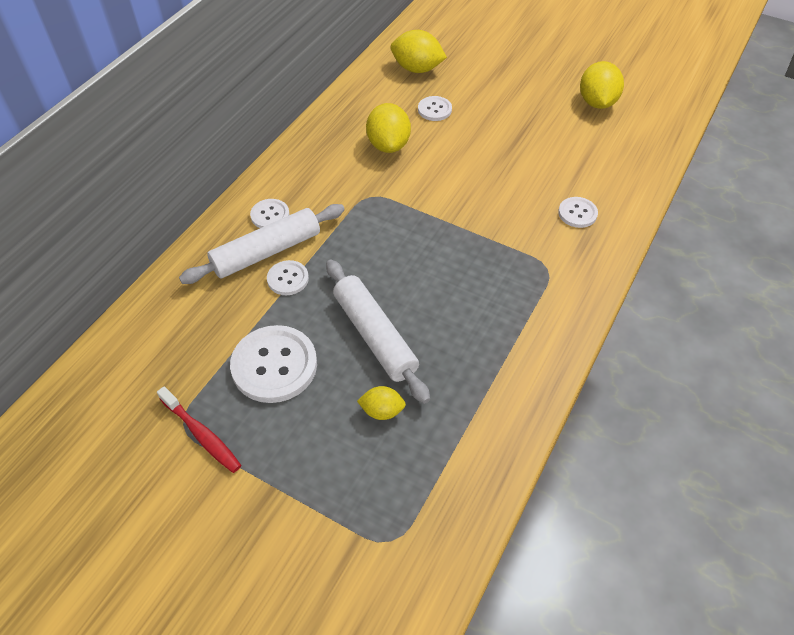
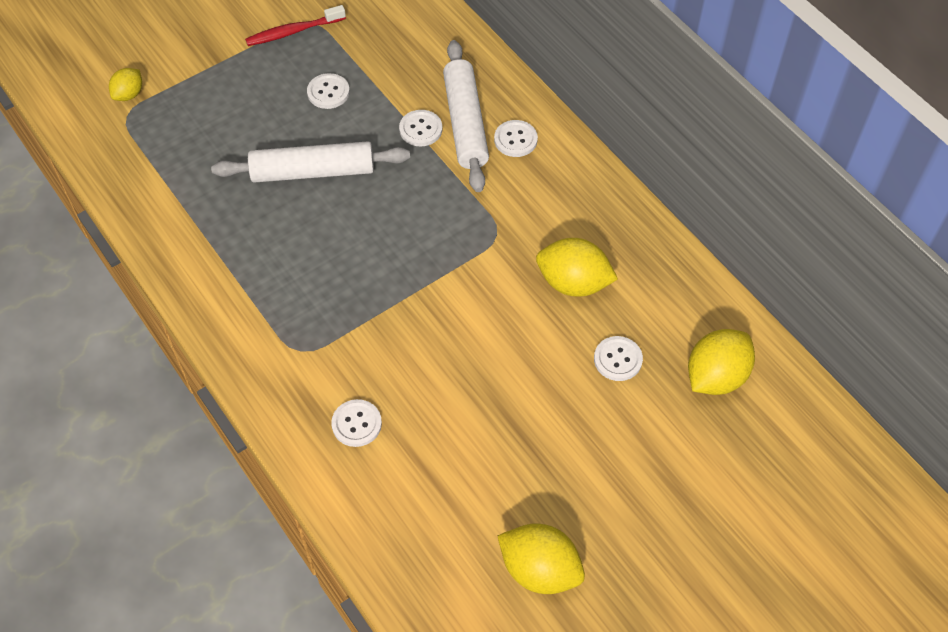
camera: 115 degrees right, 5 degrees up
(274, 365) = (328, 92): white button -> white button, size x0.53
(382, 411) = (234, 149): yellow lemon -> yellow lemon (129, 94)

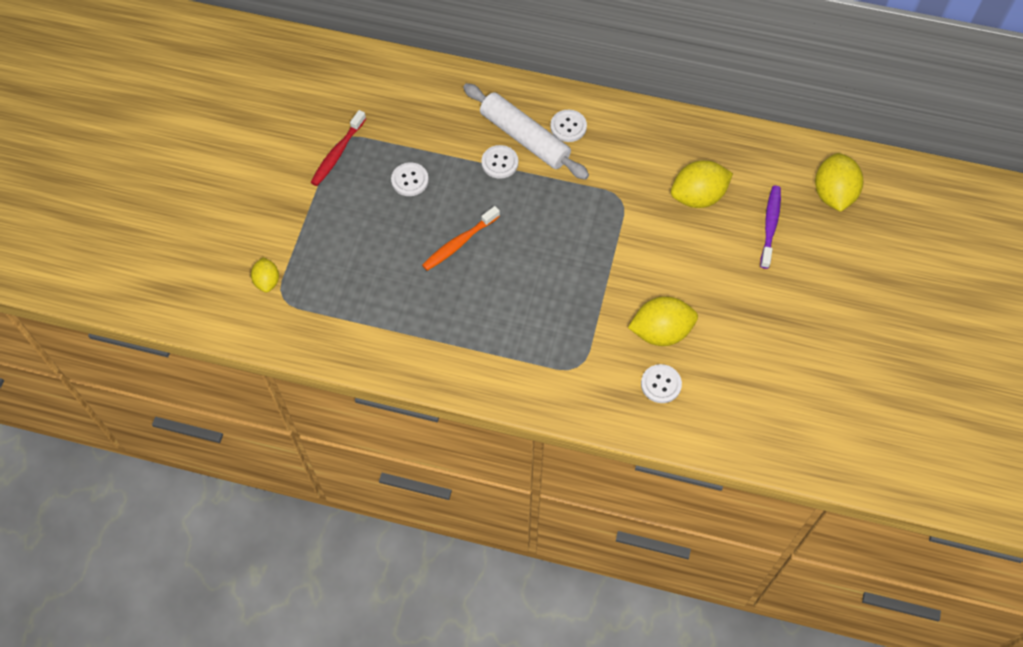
camera: 40 degrees left, 5 degrees up
(313, 172) = (459, 243): white rolling pin -> orange toothbrush
(540, 569) = (850, 385): yellow lemon -> yellow lemon (661, 332)
(618, 359) = (770, 225): white button -> purple toothbrush

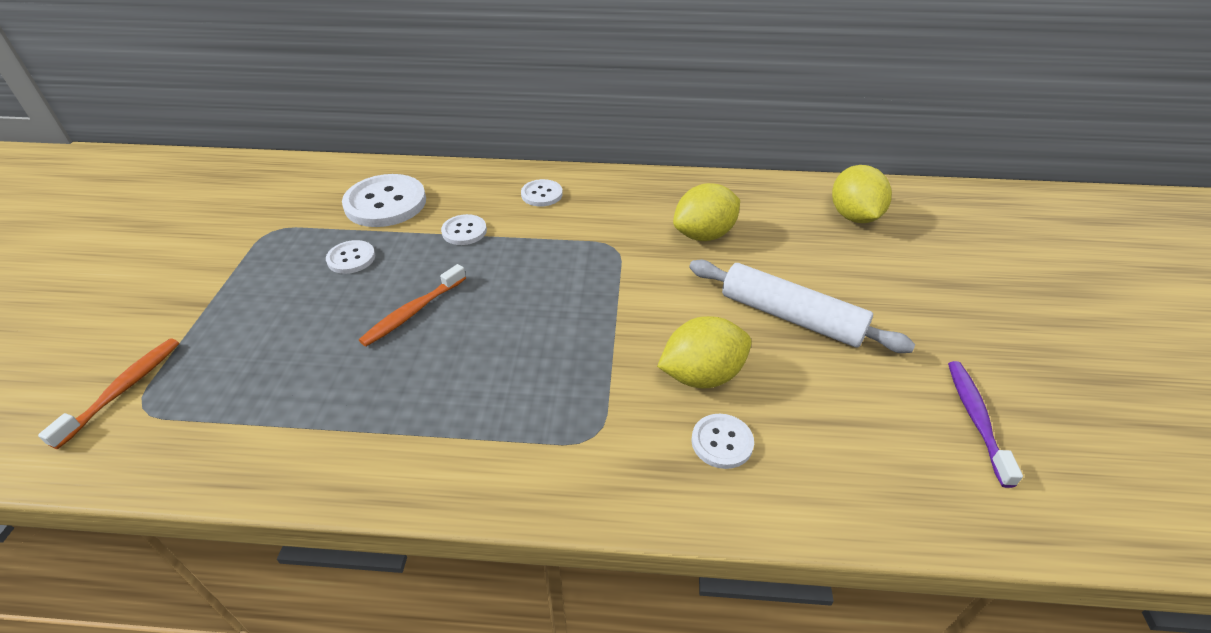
camera: 10 degrees left, 20 degrees down
(267, 281) = (123, 389): yellow lemon -> orange toothbrush
(337, 153) = (261, 244): red toothbrush -> none
(434, 118) = (385, 203): none -> white button
(524, 138) = (492, 208): white rolling pin -> white rolling pin (790, 317)
(770, 225) = (797, 250): purple toothbrush -> purple toothbrush (976, 419)

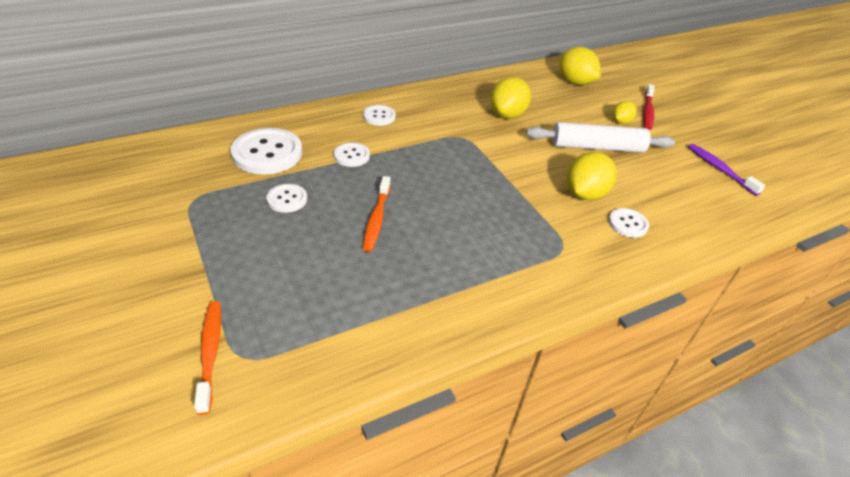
camera: 35 degrees left, 0 degrees up
(870, 292) = (621, 122): none -> yellow lemon
(933, 290) = (647, 112): none -> red toothbrush

